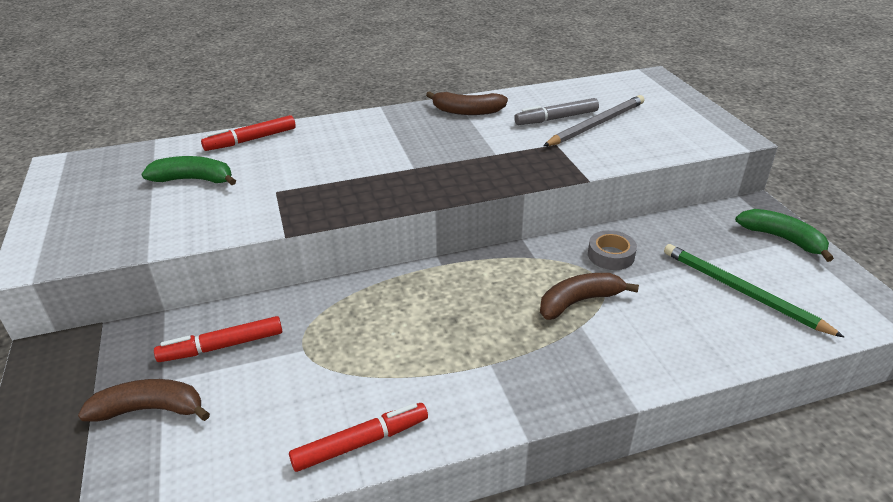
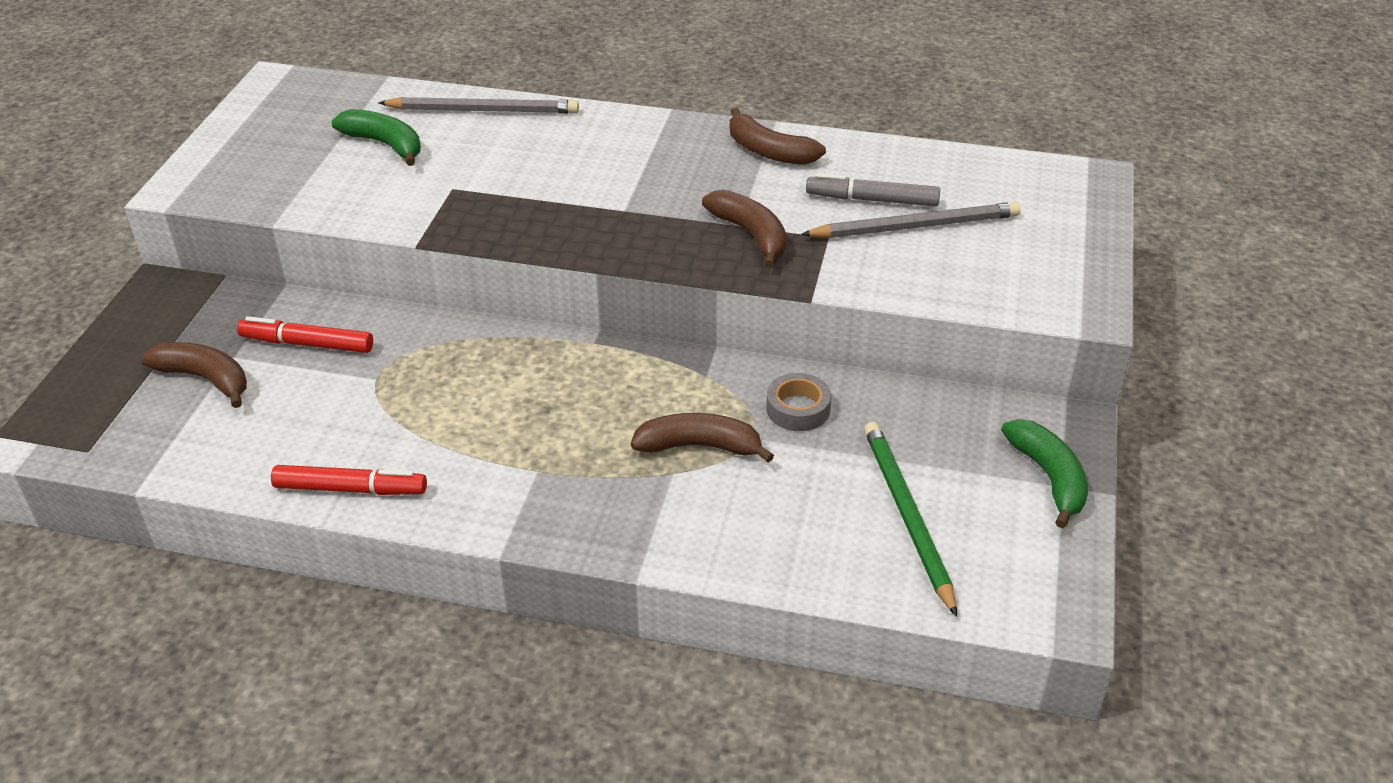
camera: 30 degrees right, 5 degrees up
(251, 140) = (483, 110): red marker -> grey pencil
(510, 156) = (751, 235): none -> brown banana

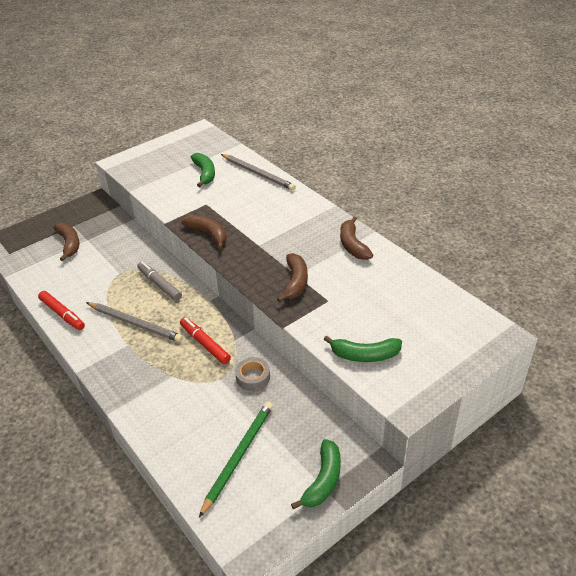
camera: 40 degrees right, 0 degrees up
(307, 344) = (114, 247): red marker -> red marker (205, 344)
(699, 446) = (195, 370): brown banana -> brown banana (208, 234)
(872, 200) = (371, 292): grey marker -> grey marker (159, 284)
(915, 226) = (375, 315): grey pencil -> grey pencil (135, 323)
(965, 280) = (365, 355): none -> green banana

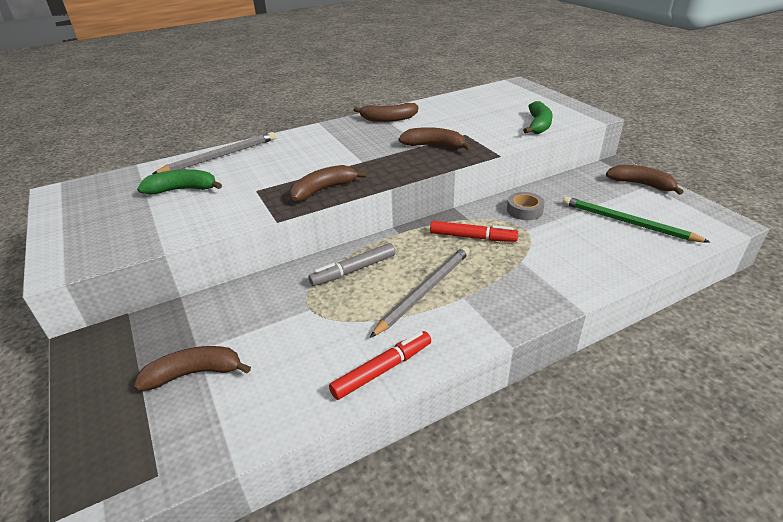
camera: 80 degrees left, 5 degrees down
(205, 344) = (472, 237): red marker -> red marker turned 135 degrees counterclockwise
(323, 480) = (641, 184): green banana -> brown banana

